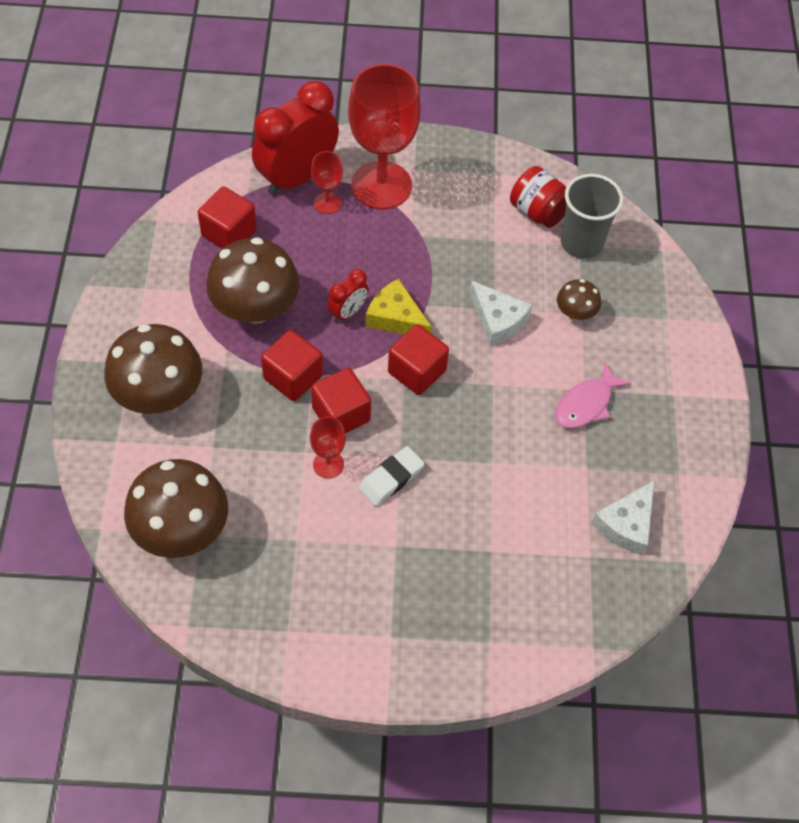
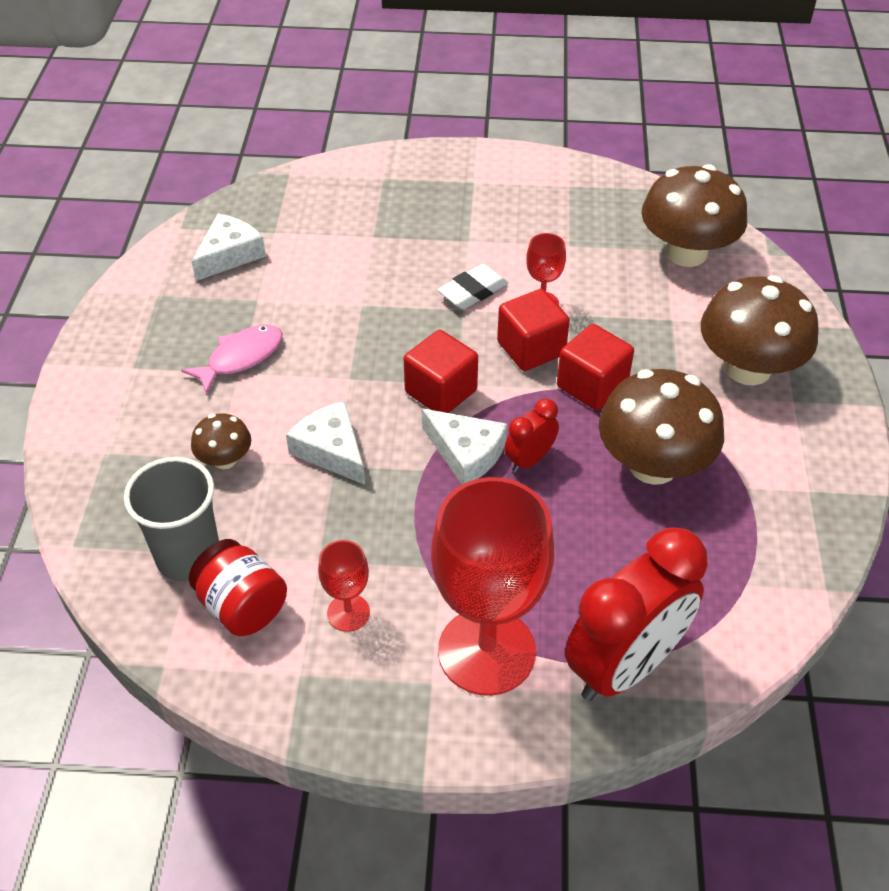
camera: 175 degrees left, 10 degrees down
(229, 233) = (712, 569): red cube -> none
(327, 203) = (571, 619): red goblet -> red goblet (348, 613)
(396, 317) = (466, 453): yellow cheese -> white cheese

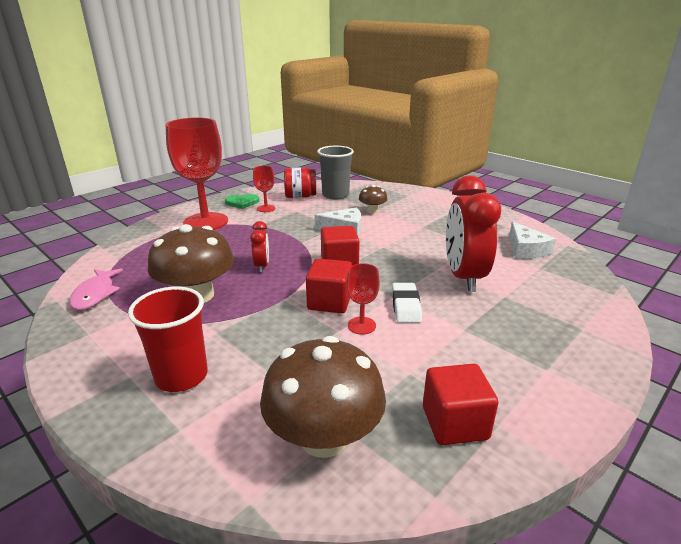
camera: 130 degrees right, 20 degrees down
(241, 358) = (432, 229): pink fish -> pink fish (95, 294)
(356, 676) = (242, 202): none -> green heart
(466, 453) = (293, 254): white cheese -> none
(592, 385) = (272, 306): red cube -> red cube (454, 423)
(624, 666) = (146, 240): red clock -> red clock (463, 277)
(748, 368) = (181, 376): brown mushroom -> red cup

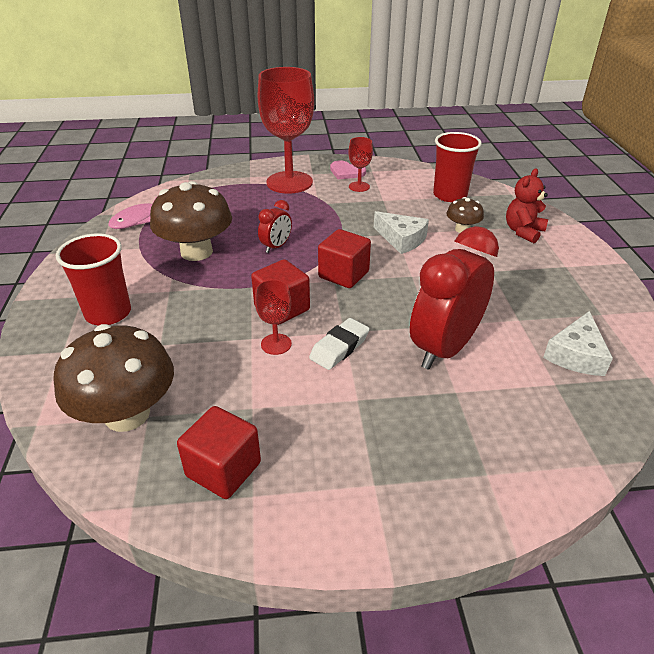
camera: 40 degrees right, 10 degrees up
(242, 202) = (346, 172): green heart -> pink heart
(300, 196) = (411, 184): red jar -> none
(335, 195) = (450, 195): grey cup -> red cup
(407, 200) = (523, 232): none -> red teddy bear

